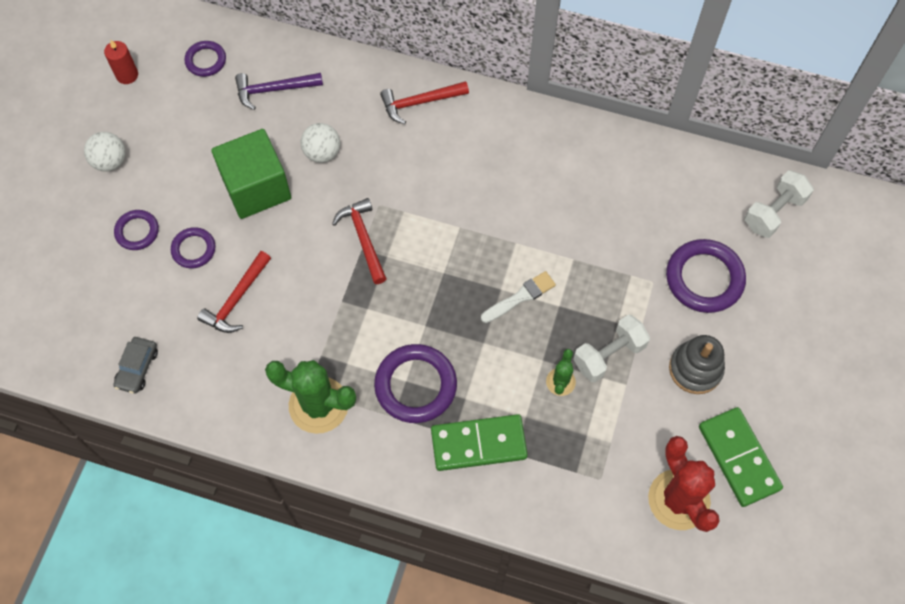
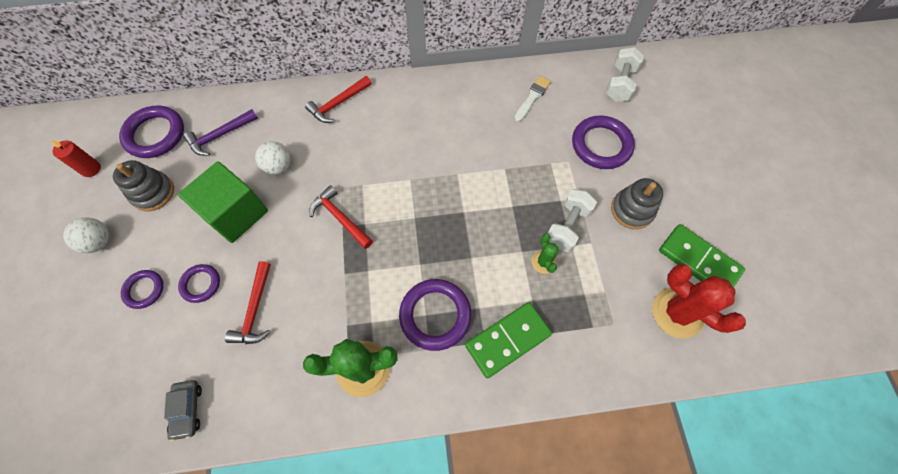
camera: 25 degrees left, 0 degrees up
(181, 129) = (153, 193): none -> grey stacking toy
(206, 60) = (155, 134): purple ring -> purple ring, size x1.75
(520, 297) = (481, 211): white brush -> white brush (532, 97)

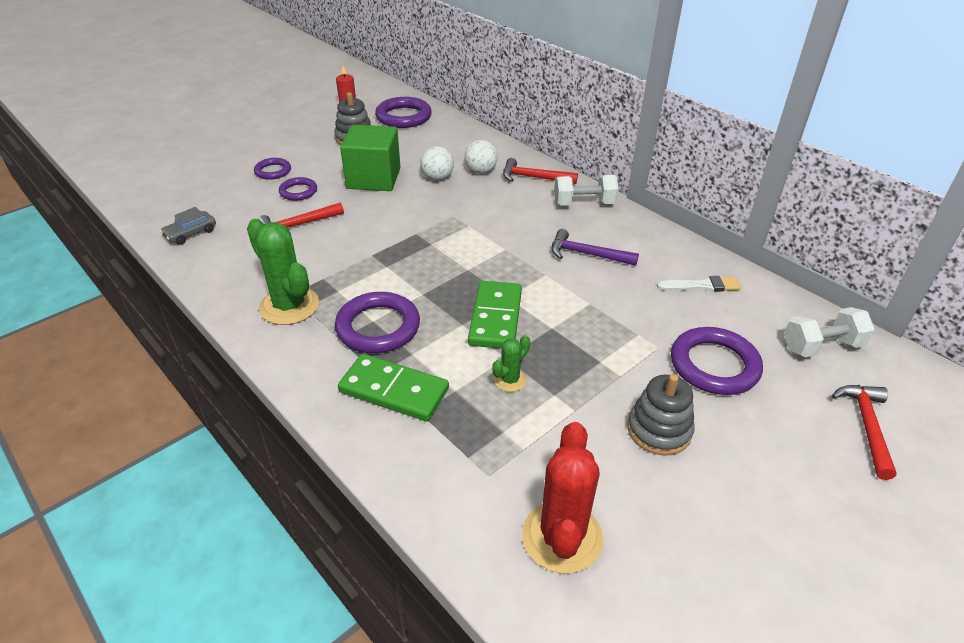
camera: 55 degrees right, 25 degrees down
(99, 242) = (295, 137): white ball -> white ball (481, 171)
(220, 136) = (434, 141): purple hammer -> purple hammer (587, 254)
(340, 218) = (422, 229): red hammer -> red hammer (866, 426)
(567, 226) = (573, 381): white dumbbell -> white dumbbell (584, 204)
(698, 261) = (661, 532): green domino -> green domino (496, 318)

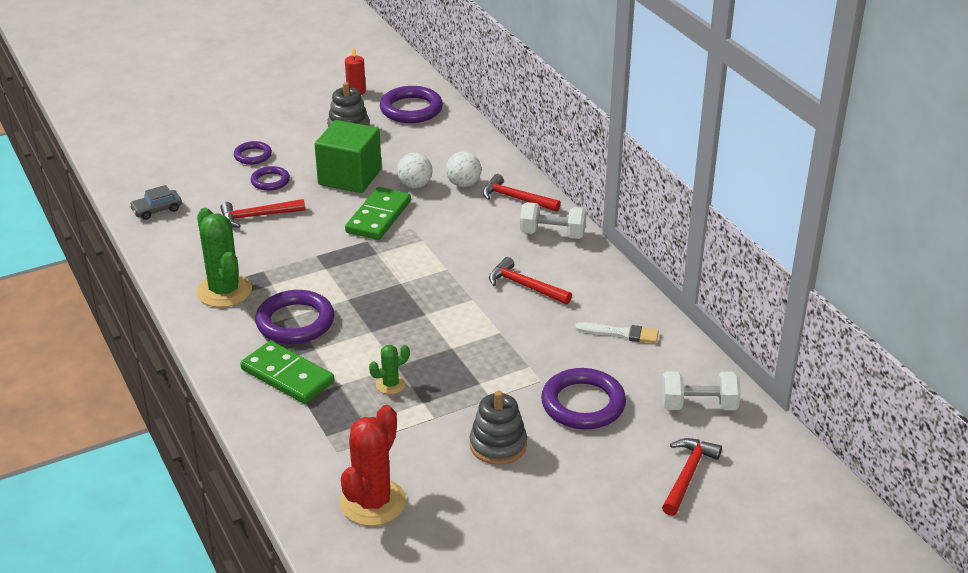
camera: 15 degrees right, 5 degrees down
(496, 318) = (405, 331): green domino -> green domino (379, 217)
(587, 254) = (525, 286): purple hammer -> red hammer

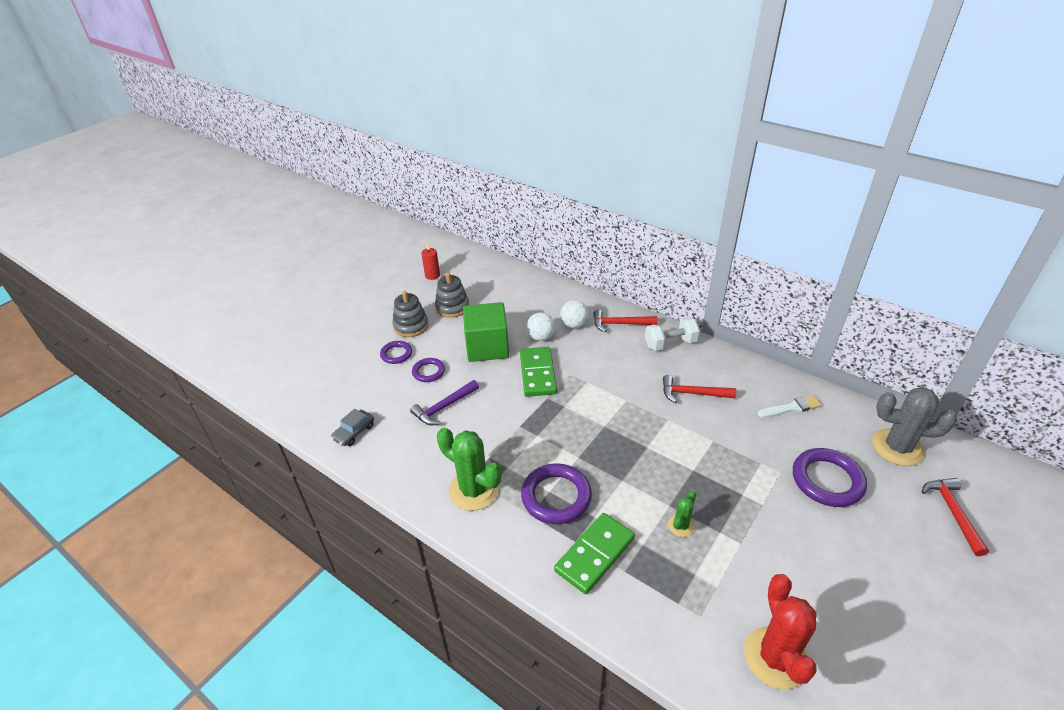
camera: 25 degrees left, 5 degrees up
(258, 216) = (444, 407): red hammer -> purple hammer
(287, 376) = (595, 555): green domino -> green domino turned 60 degrees counterclockwise
(411, 109) = (485, 277): purple ring -> none
(498, 445) = (809, 548): grey stacking toy -> grey stacking toy (411, 326)
(698, 405) = (897, 447): white dumbbell -> grey cactus

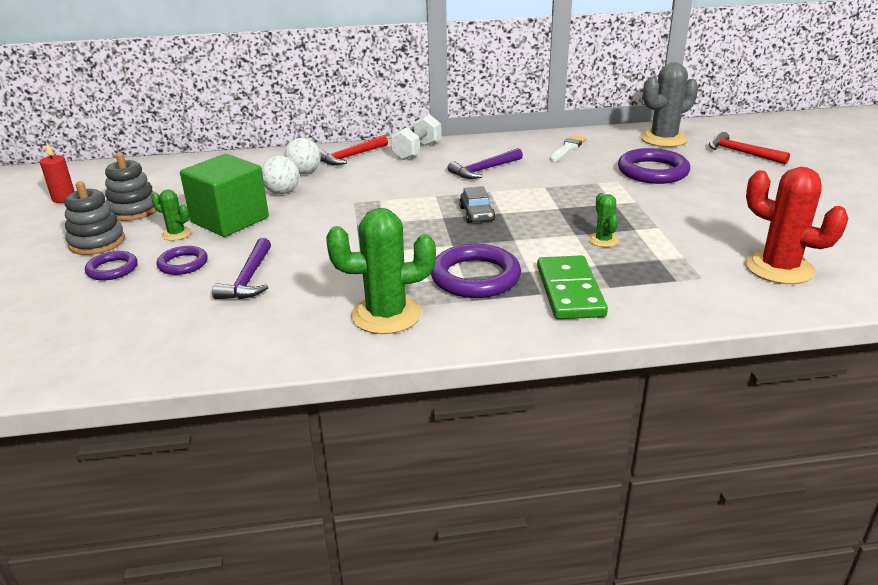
camera: 45 degrees left, 10 degrees down
(354, 432) = (154, 350): grey car -> grey car (476, 214)
(450, 343) = (176, 234): none -> green cactus
(538, 373) = (320, 214): green domino -> none
(692, 394) = (484, 170): red hammer -> purple hammer

